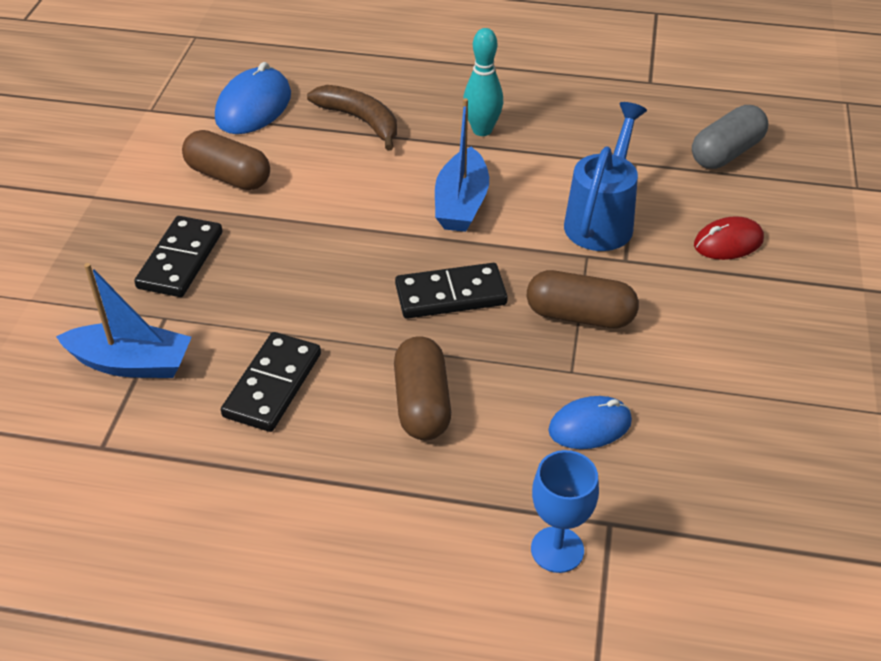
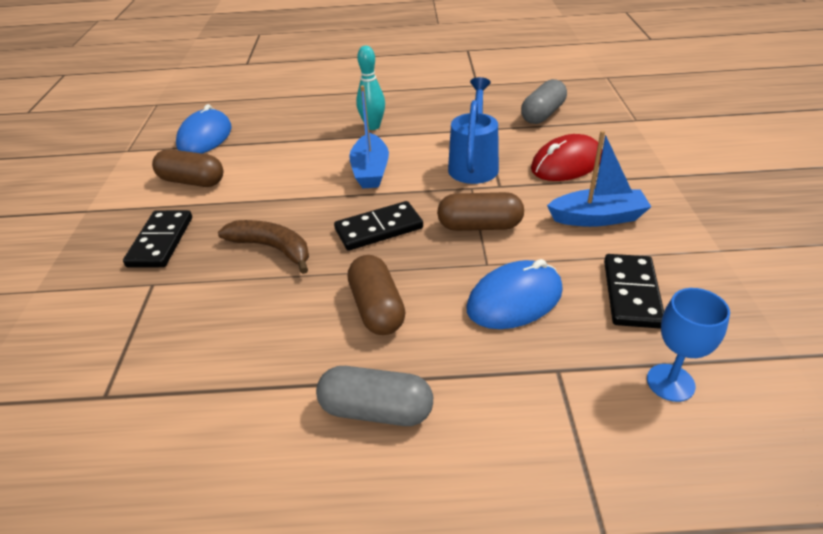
camera: 10 degrees left, 5 degrees down
(131, 363) = (126, 323): blue boat -> blue boat (597, 218)
(272, 385) = (250, 317): black domino -> black domino (631, 293)
(360, 121) = (285, 134): brown banana -> brown banana (272, 248)
(392, 525) = (376, 410): none -> grey capsule
(557, 549) = (522, 400): blue goblet -> blue goblet (670, 382)
(590, 426) = (514, 299): blue mouse -> blue mouse, size x1.53
(728, 242) = (566, 163): red mouse -> red mouse, size x1.53

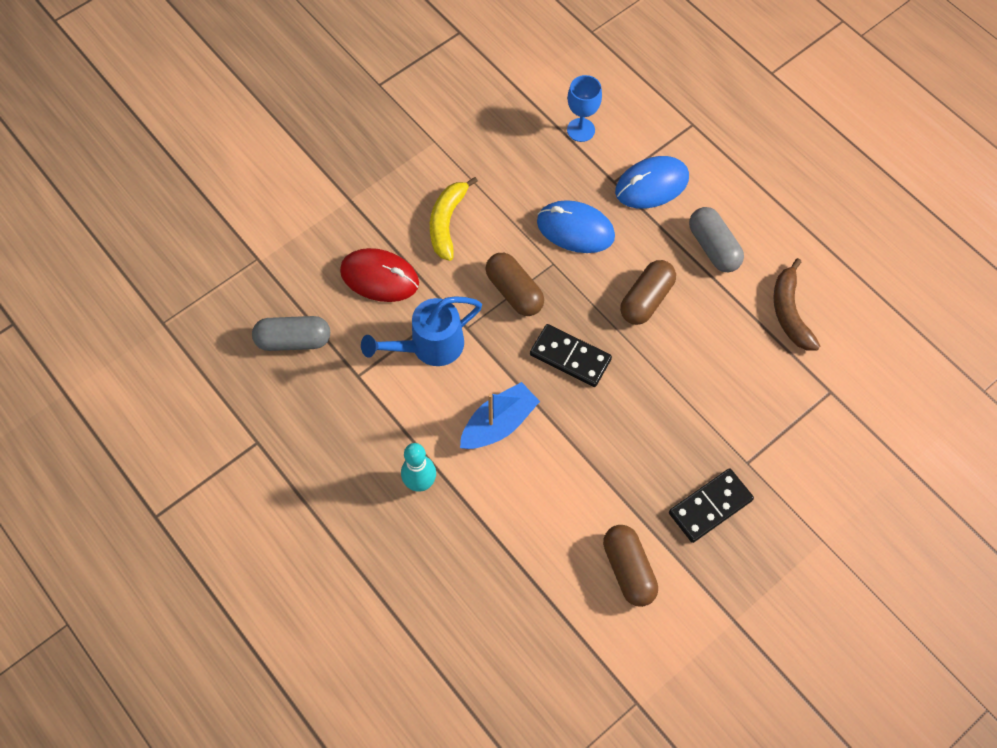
camera: 130 degrees left, 25 degrees up
(205, 137) = (556, 642): blue mouse -> blue mouse (651, 185)
(272, 248) = (649, 414): brown banana -> brown banana (789, 312)
(597, 218) = (447, 223): blue boat -> yellow banana
(631, 293) = (519, 172): black domino -> none

